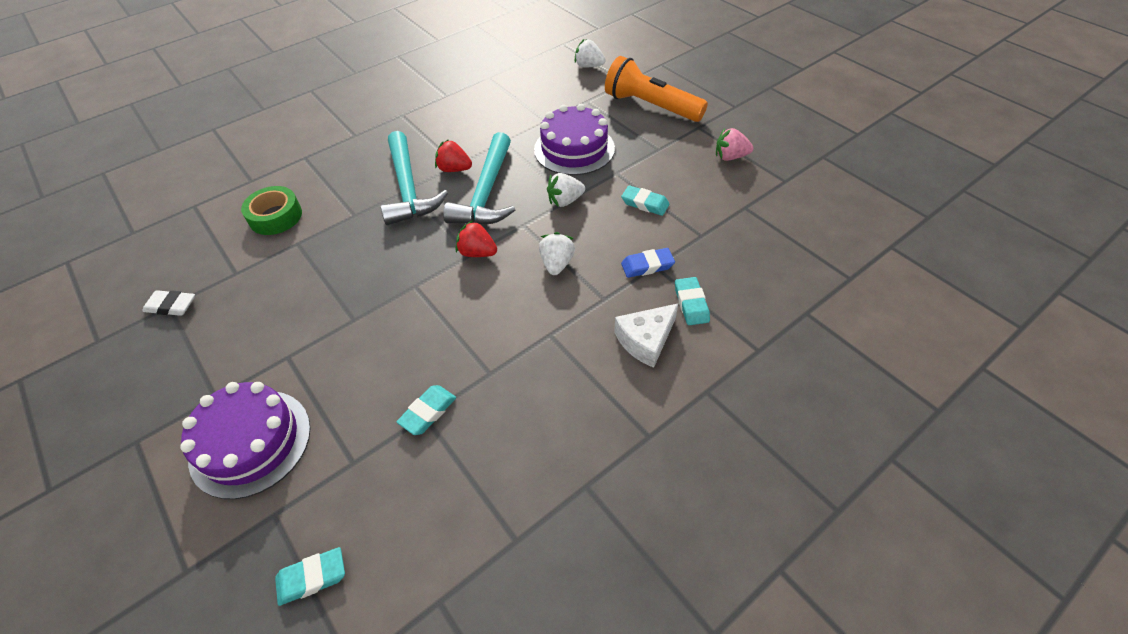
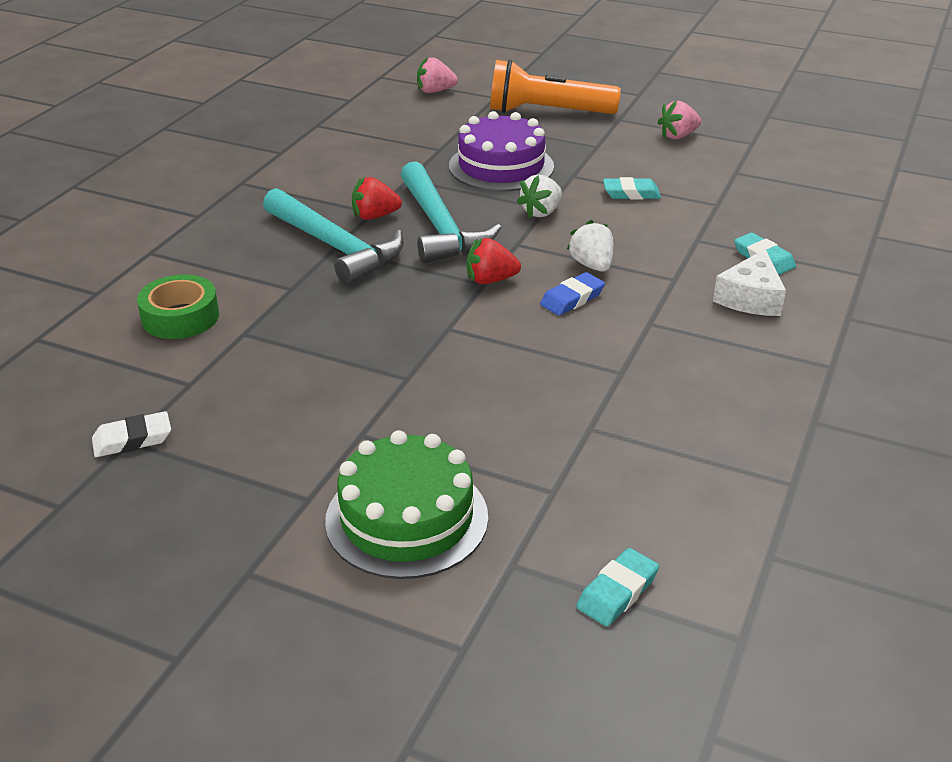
camera: 30 degrees left, 15 degrees down
(250, 442) = (407, 518): purple cake -> green cake
(428, 412) = (589, 423): turquoise eraser -> none
(589, 66) = (435, 91): white strawberry -> pink strawberry
(647, 266) = (689, 241): blue eraser -> blue eraser (572, 299)

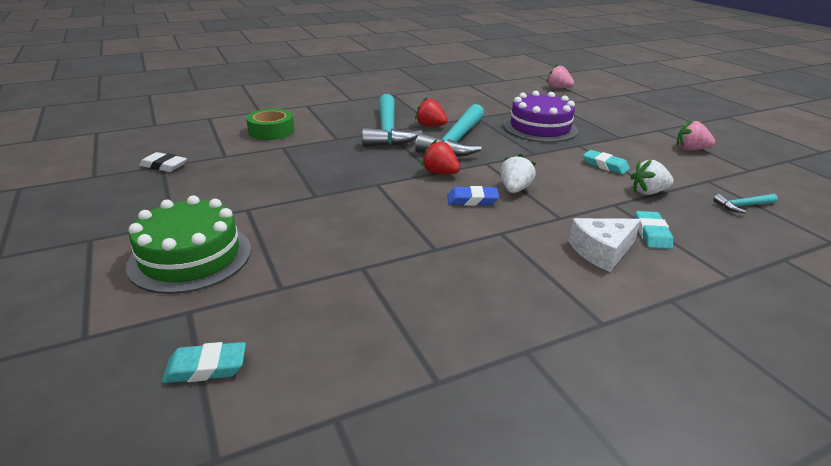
camera: 40 degrees right, 5 degrees down
(541, 212) = (527, 154): white strawberry -> white strawberry (648, 192)
(547, 112) = (613, 114): orange flashlight -> none
(792, 191) = (743, 206): none -> turquoise hammer

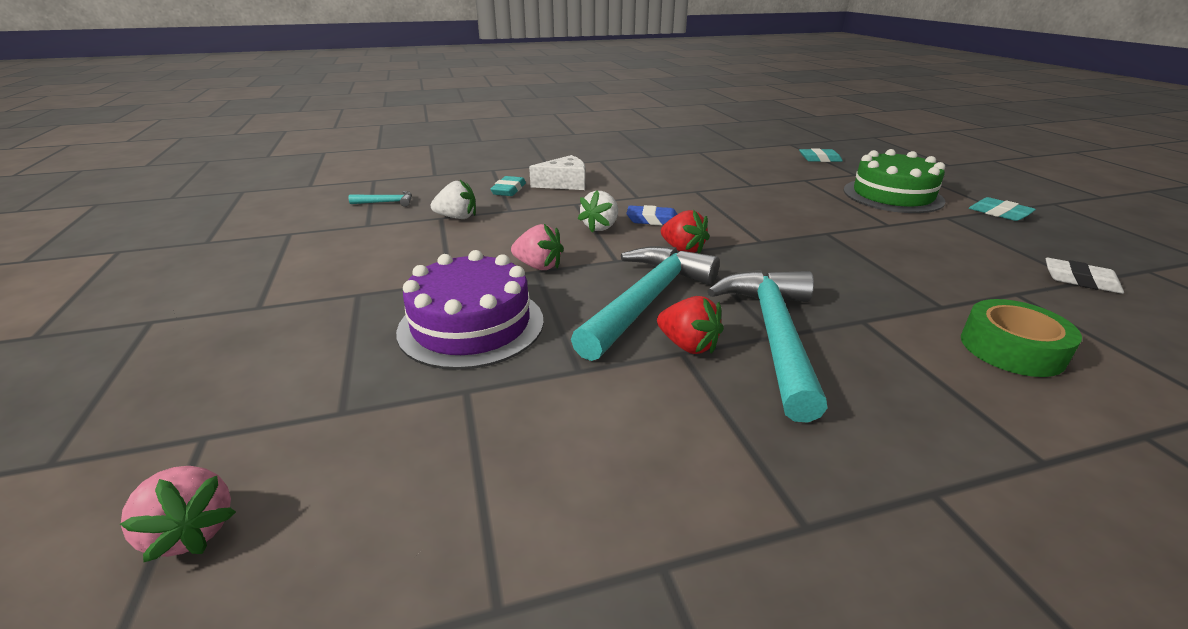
camera: 170 degrees left, 0 degrees up
(605, 165) = (459, 248): turquoise eraser -> turquoise eraser (999, 213)
(691, 149) = (294, 264): pink strawberry -> pink strawberry (538, 266)

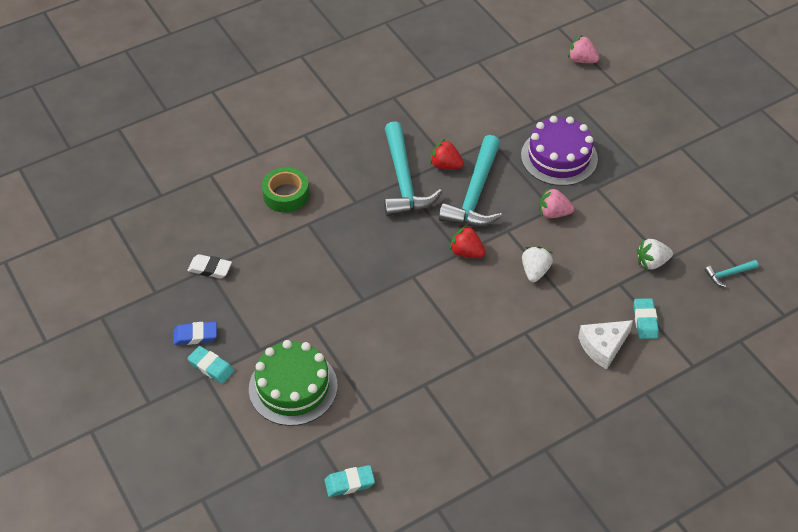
camera: 165 degrees right, 20 degrees up
(653, 220) = (499, 291): blue eraser -> blue eraser (195, 335)

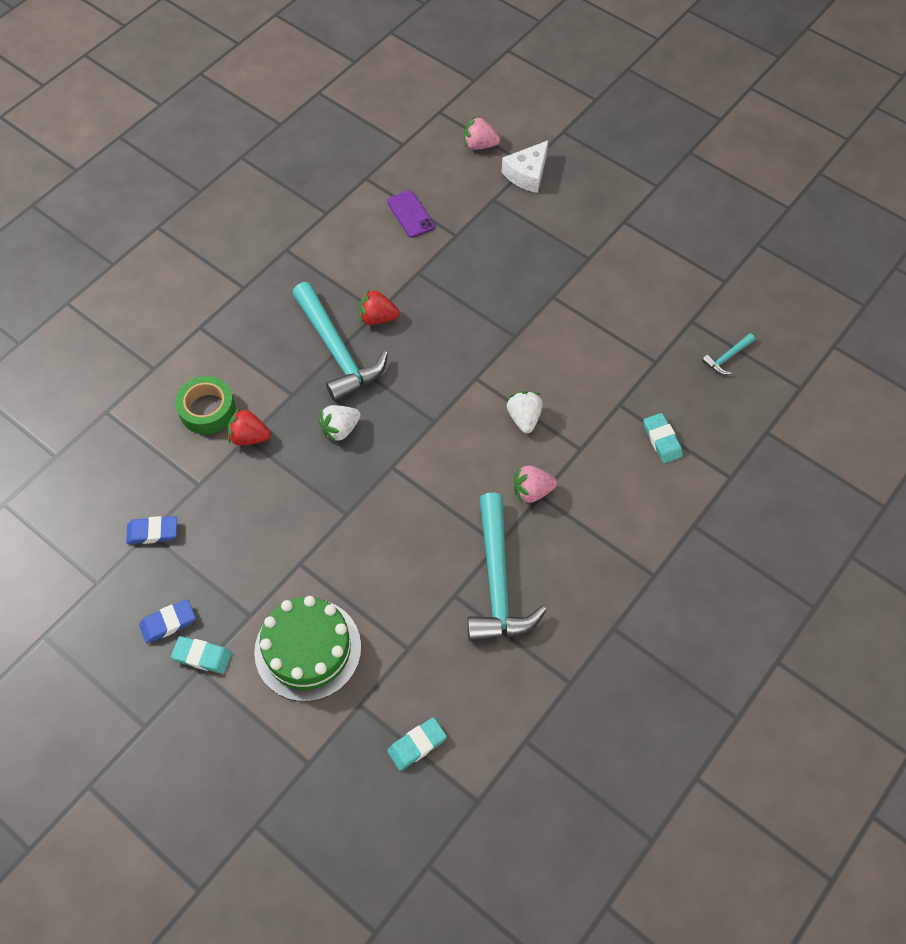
camera: 20 degrees left, 10 degrees up
(210, 269) = (153, 532): white eraser -> blue eraser
(466, 252) = (441, 418): red strawberry -> red strawberry (249, 437)
(475, 193) = (423, 343): turquoise hammer -> turquoise hammer (497, 581)
(503, 97) = (410, 214): none -> purple phone
(553, 213) = (518, 341): pink strawberry -> pink strawberry (532, 491)
(559, 157) = (499, 271): purple cake -> none
(603, 346) = (629, 485): white cheese -> white cheese (527, 174)
(652, 262) = (643, 368): white strawberry -> white strawberry (340, 429)

